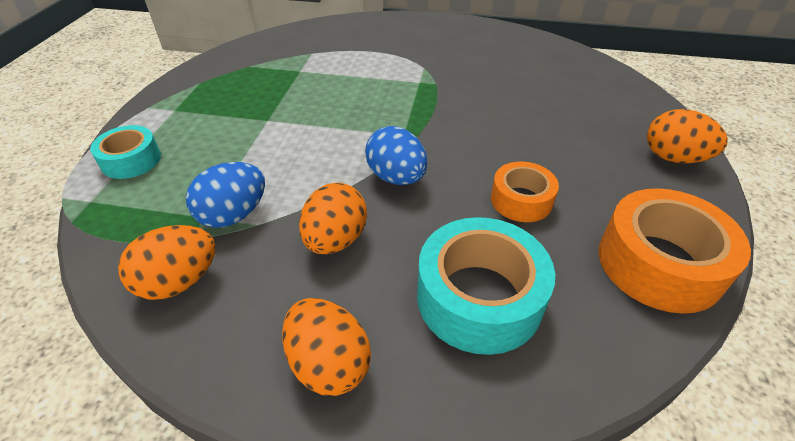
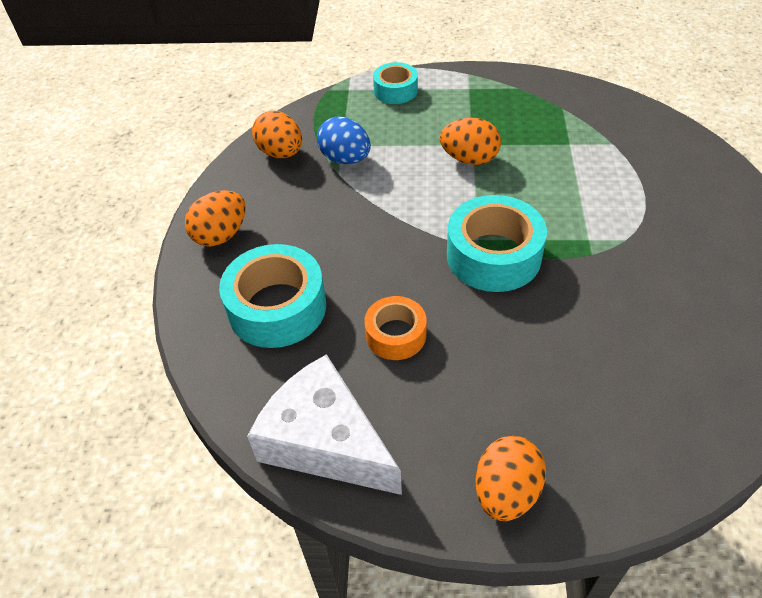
camera: 85 degrees right, 5 degrees up
(335, 240) = (327, 218): orange egg -> orange egg (469, 159)
(396, 177) = (409, 242): blue egg -> none
(427, 129) = (493, 255): none -> turquoise tape
(659, 263) = (325, 441): orange tape -> white cheese

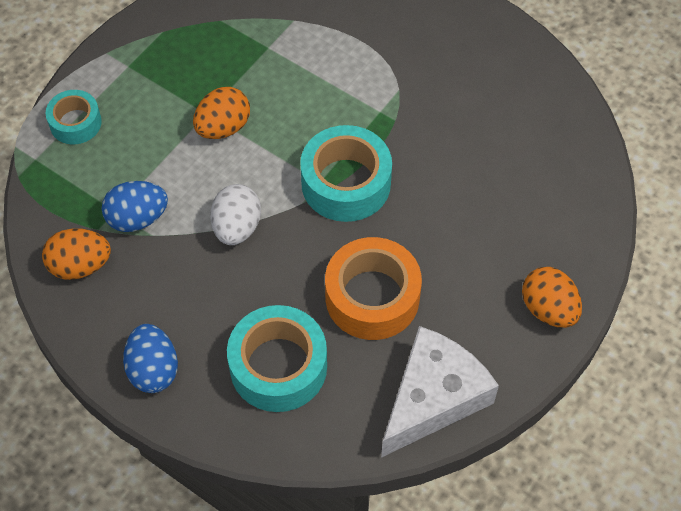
camera: 60 degrees left, 10 degrees up
(221, 235) = (153, 369): orange egg -> blue egg
(325, 441) = (433, 398): white cheese -> white cheese turned 150 degrees clockwise
(387, 214) = (237, 227): none -> white egg
(396, 335) = (372, 297): orange tape -> orange tape, size x1.69

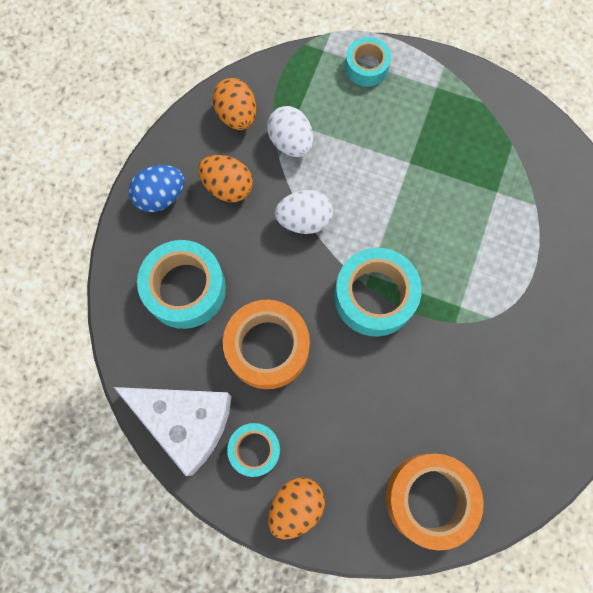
camera: 75 degrees right, 15 degrees up
(137, 218) = (291, 142): blue egg -> white egg
(223, 127) = (399, 180): orange egg -> orange egg (227, 187)
(481, 335) = (254, 450): none -> turquoise tape
(565, 189) = (429, 498): none -> orange tape

